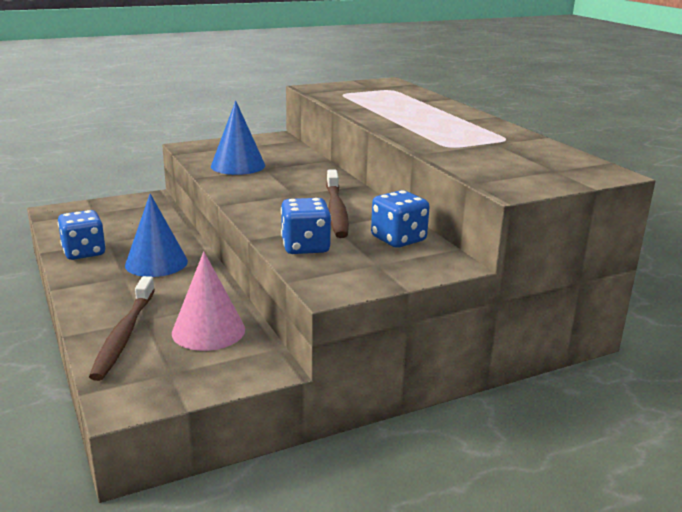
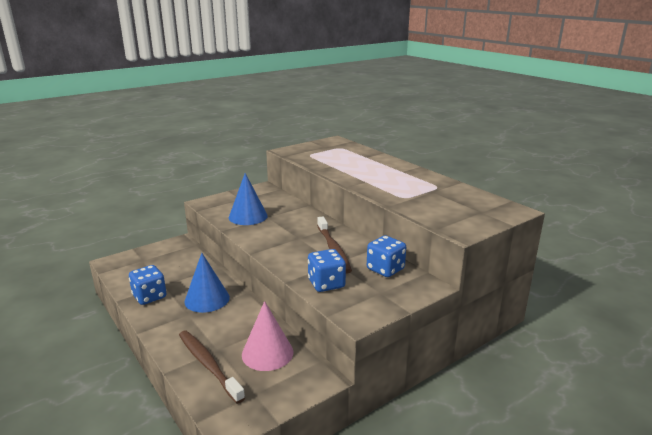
camera: 10 degrees left, 0 degrees up
(124, 334) = (208, 365): brown toothbrush -> brown toothbrush turned 150 degrees clockwise

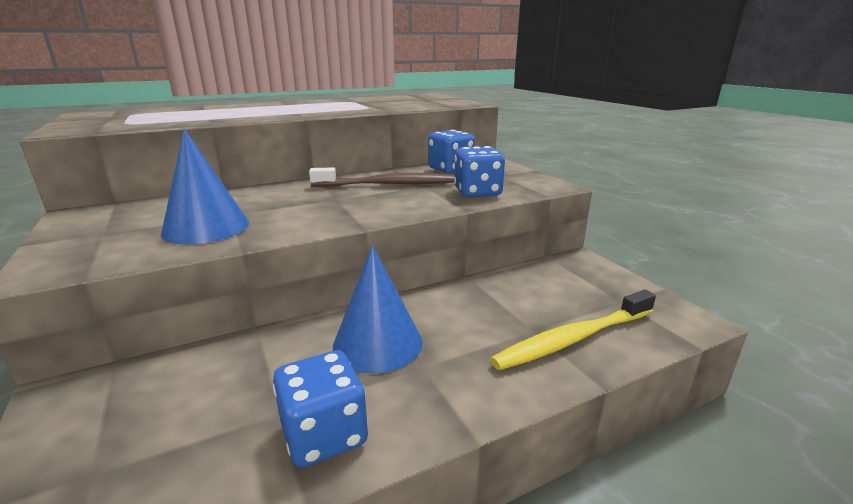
camera: 80 degrees left, 0 degrees up
(208, 365) = (574, 338): brown toothbrush -> yellow toothbrush
(267, 353) = (538, 289): pink cone -> none

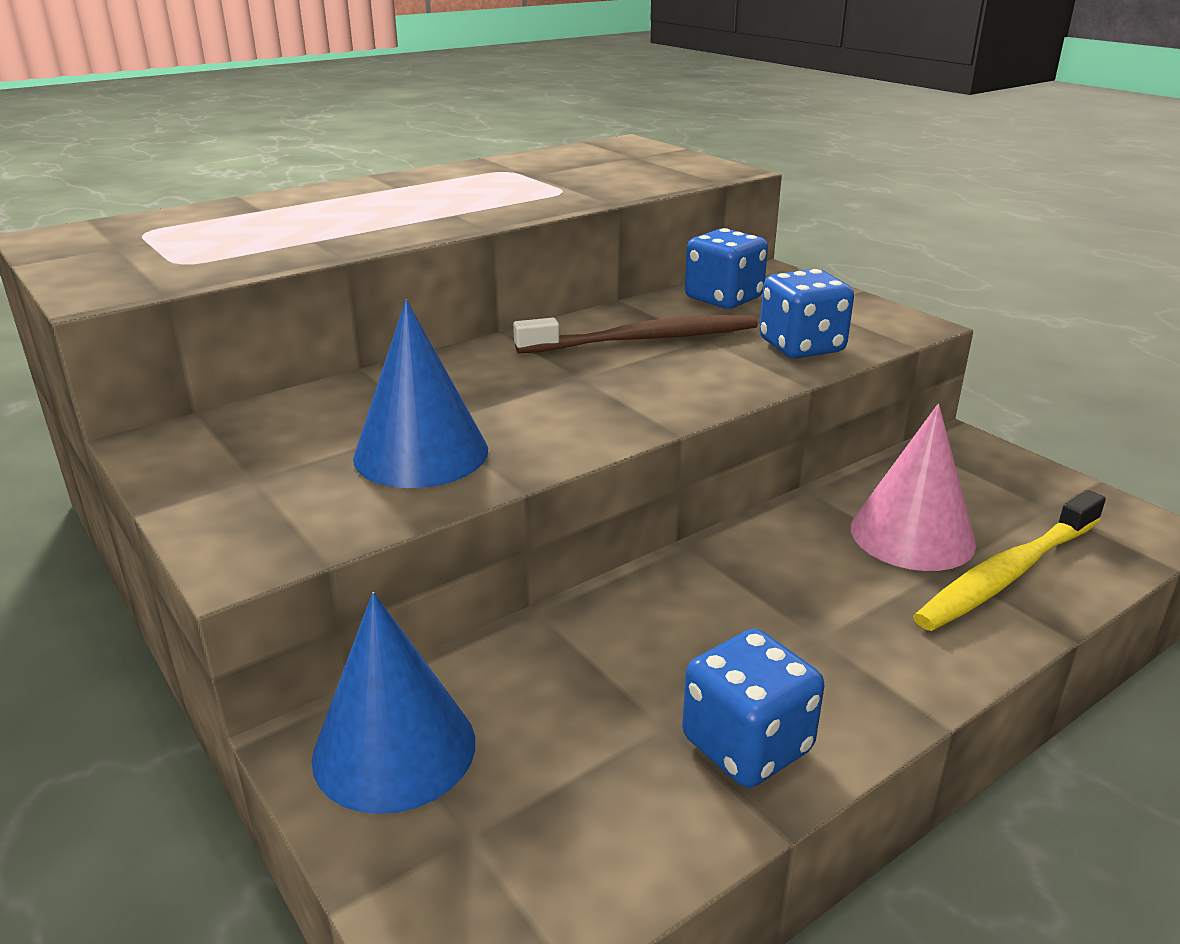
camera: 10 degrees left, 5 degrees up
(377, 343) = (736, 611): blue cone -> blue cone (394, 749)
(520, 308) = (912, 535): none -> pink cone

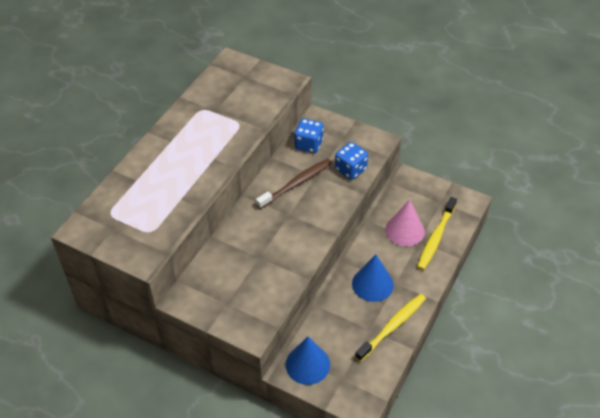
camera: 25 degrees left, 20 degrees up
(421, 453) = (267, 273): blue cone -> blue cone (372, 284)
(747, 745) = (392, 327): blue dice -> yellow toothbrush

